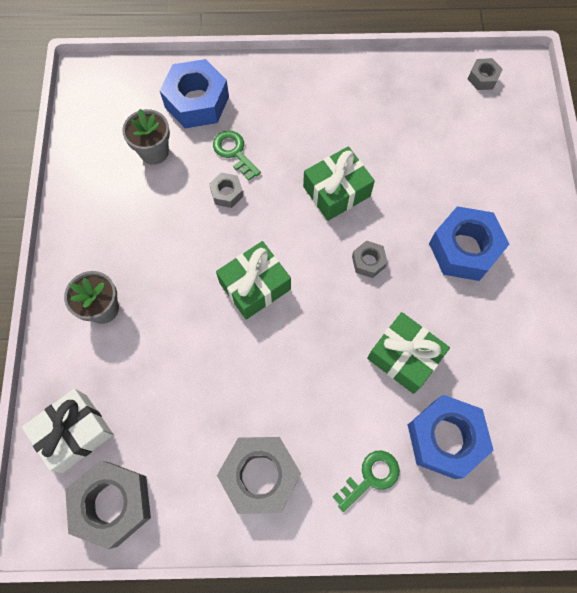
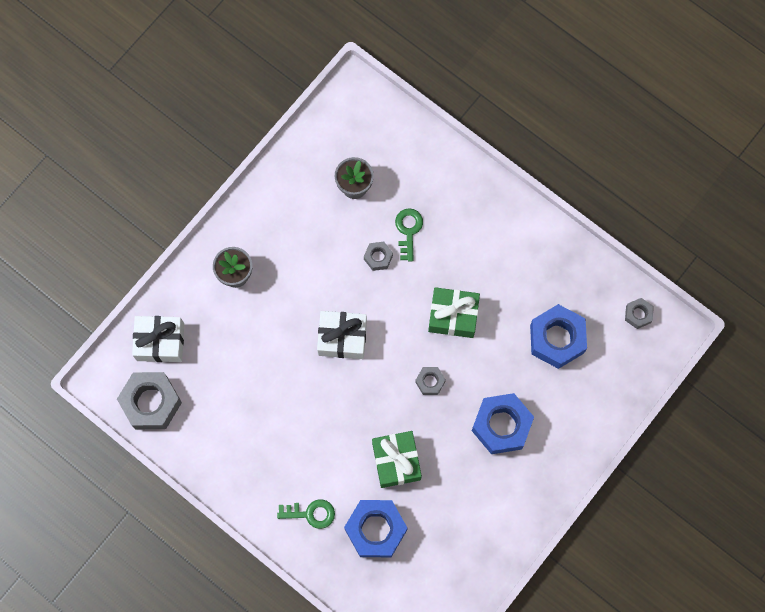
camera: 40 degrees right, 5 degrees up
(197, 102) = (414, 170): blue nut -> blue nut (556, 339)
(255, 286) = (342, 338): green gift -> white gift
(260, 476) = (247, 458): grey nut -> none

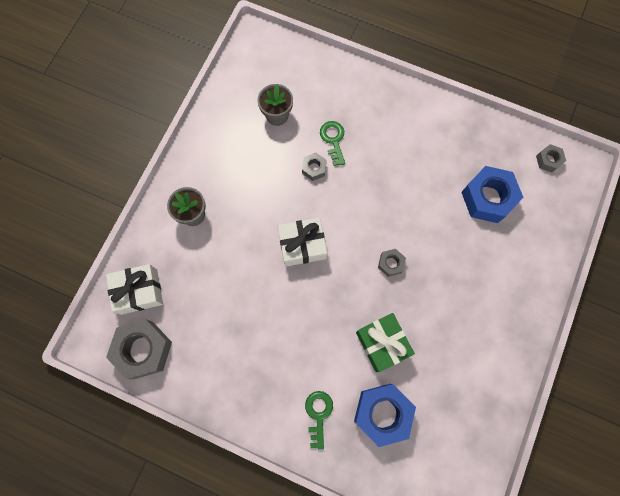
camera: 15 degrees left, 0 degrees up
(311, 513) = (318, 414): green key -> green key turned 75 degrees counterclockwise
(453, 316) = (393, 201): green gift -> none
(501, 425) = (465, 286): blue nut -> none

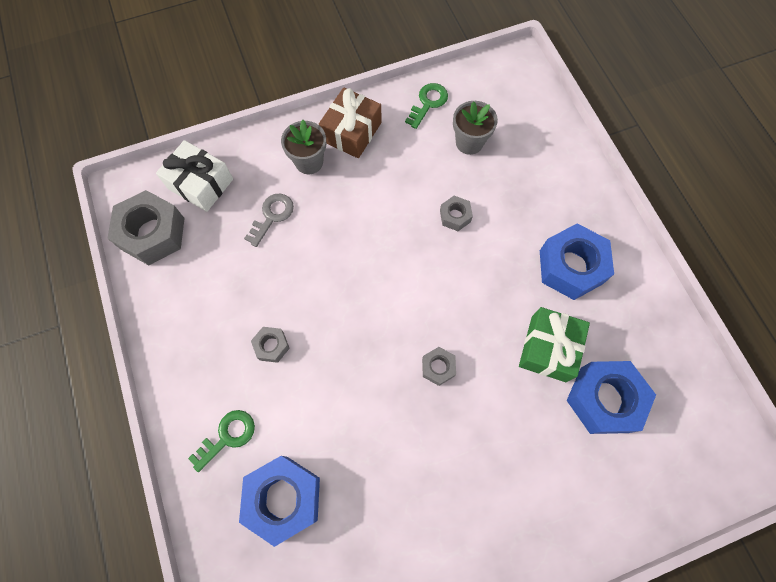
camera: 45 degrees right, 5 degrees down
(199, 172) = (352, 132): none -> brown gift
(207, 269) = (272, 216): none -> grey key
(302, 245) = (373, 273): white gift -> none
(333, 140) = (500, 207): green key -> green key (428, 103)
(382, 343) = (352, 433): green gift -> green gift (548, 348)
(404, 140) = (571, 267): none -> blue nut
(548, 160) = (713, 424): grey nut -> grey nut (271, 346)

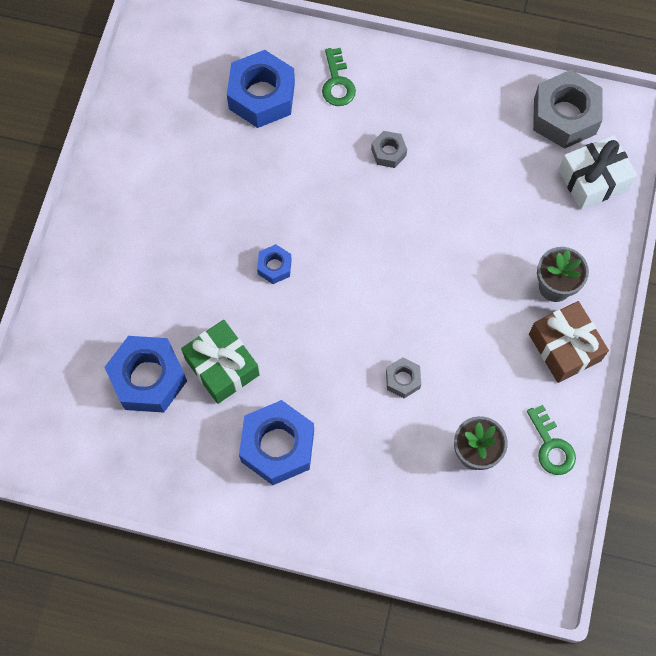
camera: 125 degrees right, 0 degrees up
(272, 216) = (515, 221): grey key -> none
(438, 367) = (274, 266): grey nut -> blue nut

